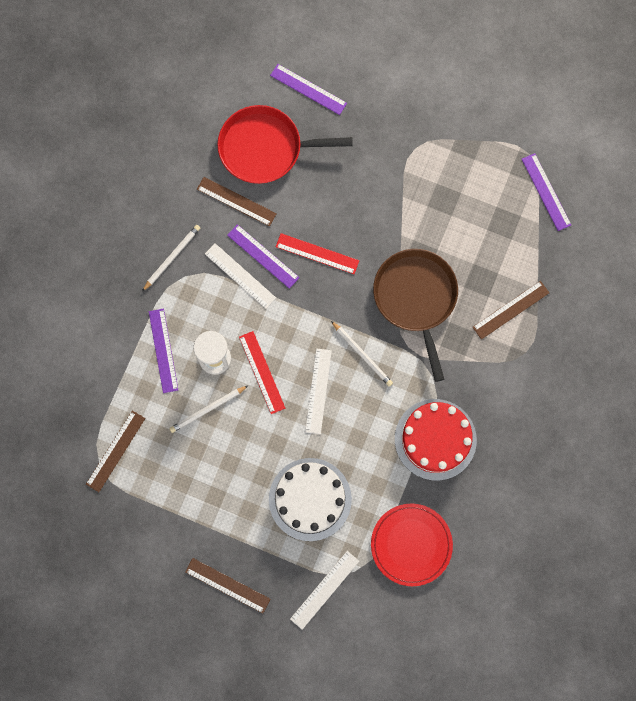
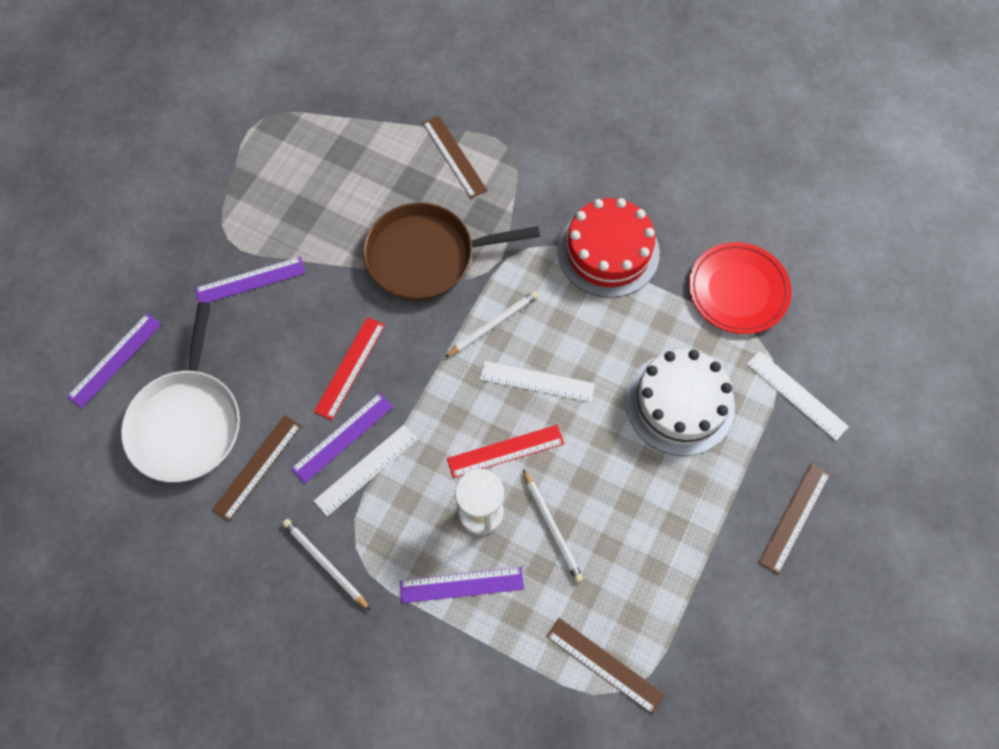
camera: 85 degrees left, 10 degrees down
(265, 148) = (187, 422): red pan -> white pan
(546, 192) = (313, 106): purple ruler -> purple ruler (250, 281)

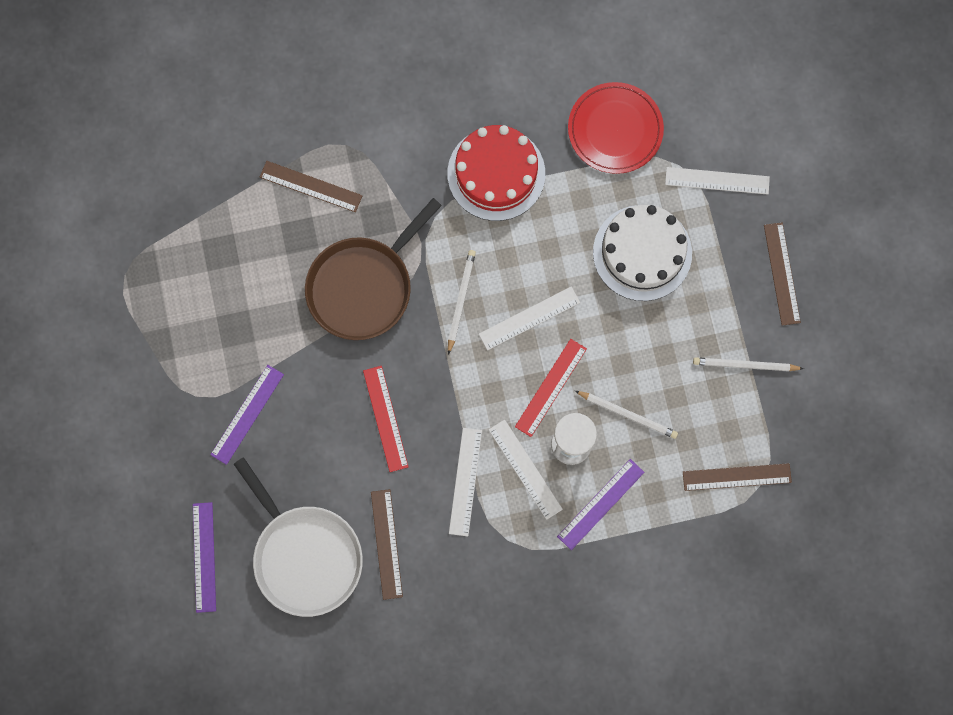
camera: 40 degrees left, 10 degrees up
(325, 563) = (496, 568): white pencil -> white pencil (745, 365)
(343, 437) = (427, 473): purple ruler -> none
(424, 501) = (525, 469): none -> white ruler

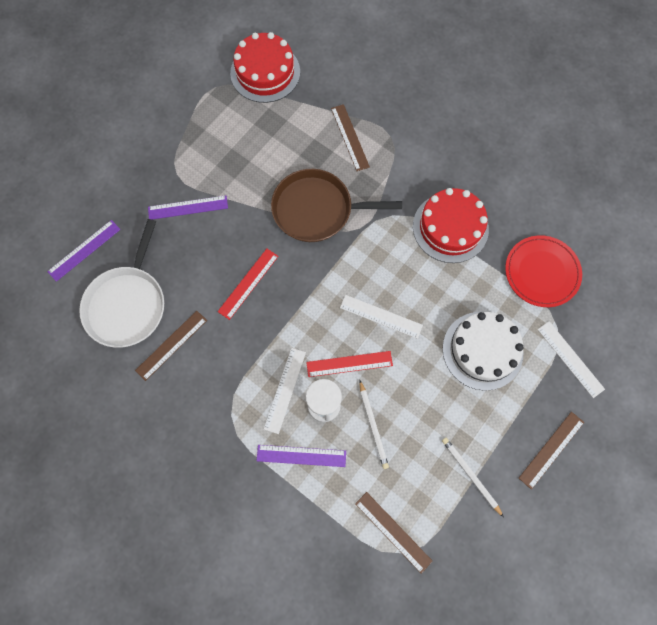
camera: 50 degrees right, 5 degrees down
(154, 209) = (265, 72): none -> red cake
(460, 300) = (356, 268): white pencil -> none
(465, 481) = (247, 360): white ruler -> none

